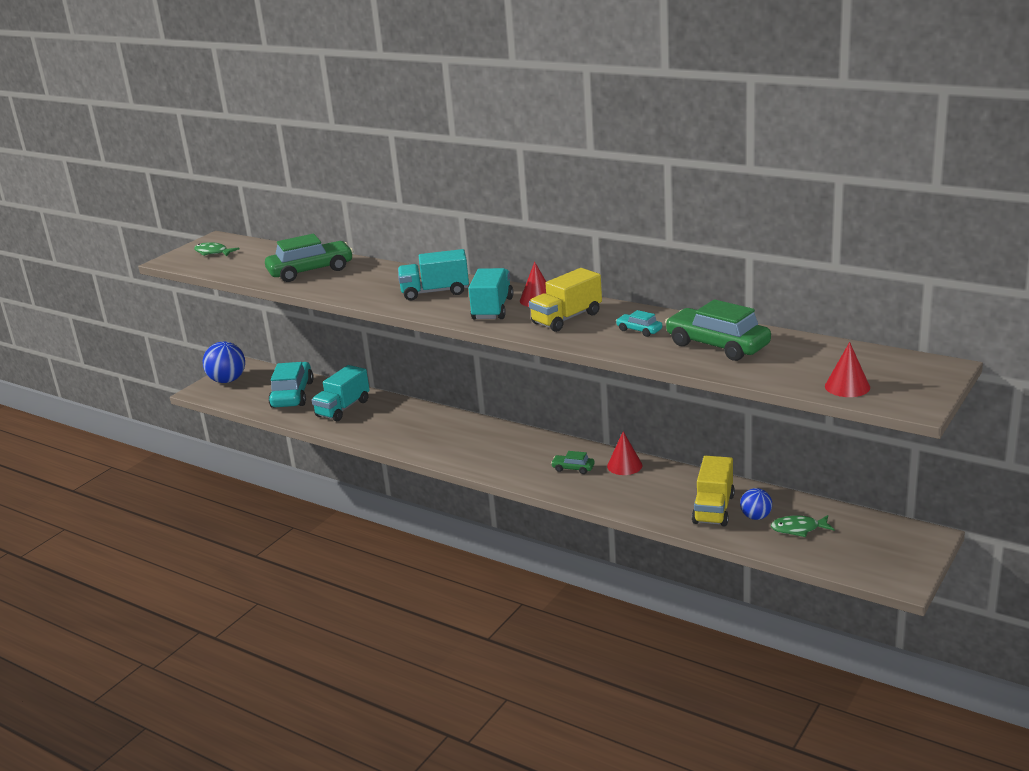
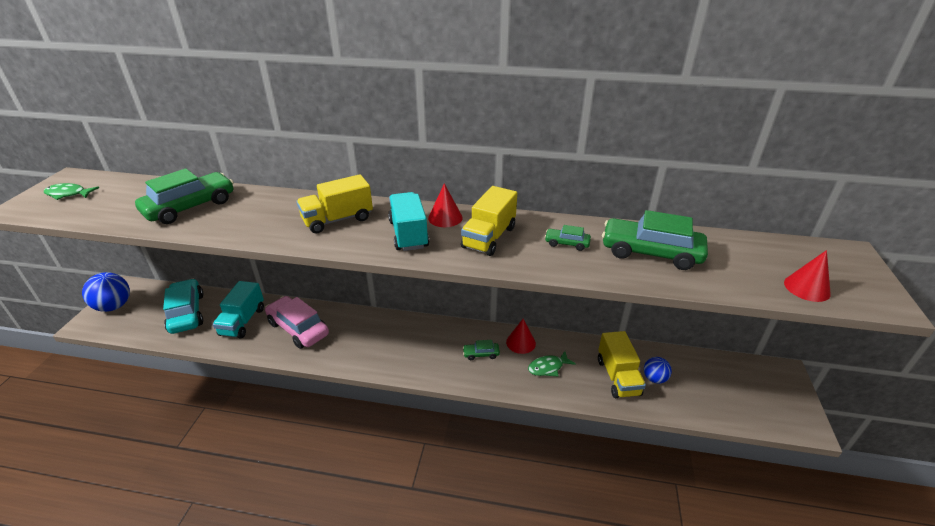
camera: 25 degrees left, 10 degrees up
(395, 421) = (298, 328): none -> pink car
(435, 292) = (338, 220): turquoise truck -> yellow truck
(639, 330) = (567, 243): turquoise car -> green car
(798, 529) = (693, 385): green fish -> green fish (548, 367)

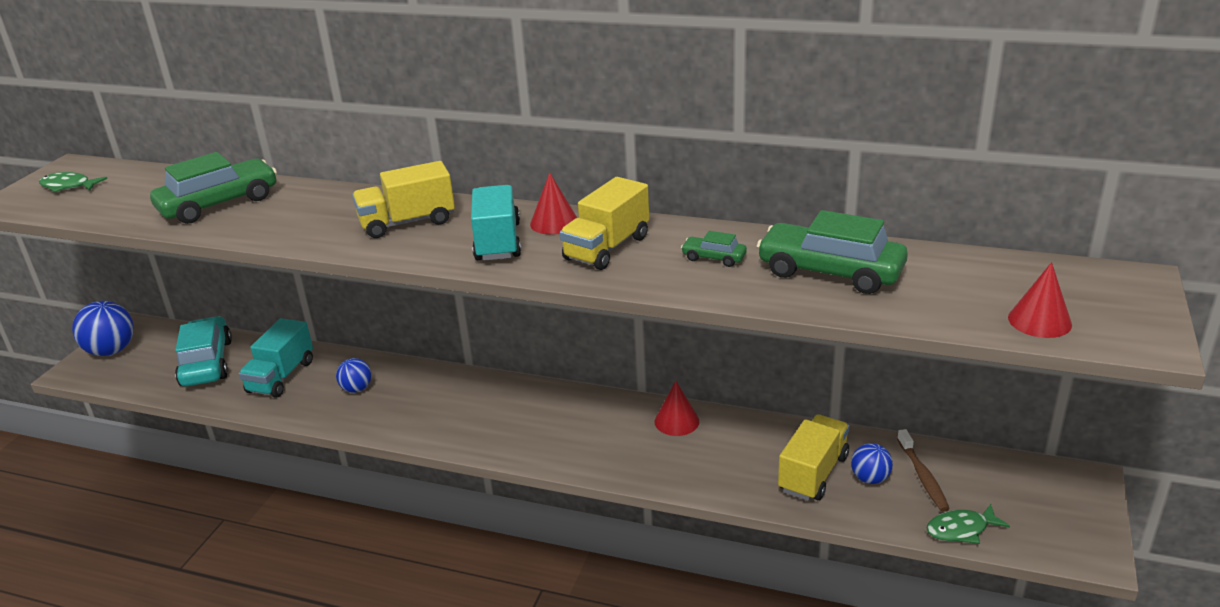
camera: 10 degrees right, 5 degrees down
(298, 328) = (357, 389): pink car -> blue ball
(481, 354) = (613, 433): green car -> none
(548, 367) = (709, 456): green fish -> green fish (961, 529)
(618, 377) = (813, 473): yellow truck -> yellow truck turned 150 degrees counterclockwise
(686, 375) = (922, 476): none -> brown toothbrush

